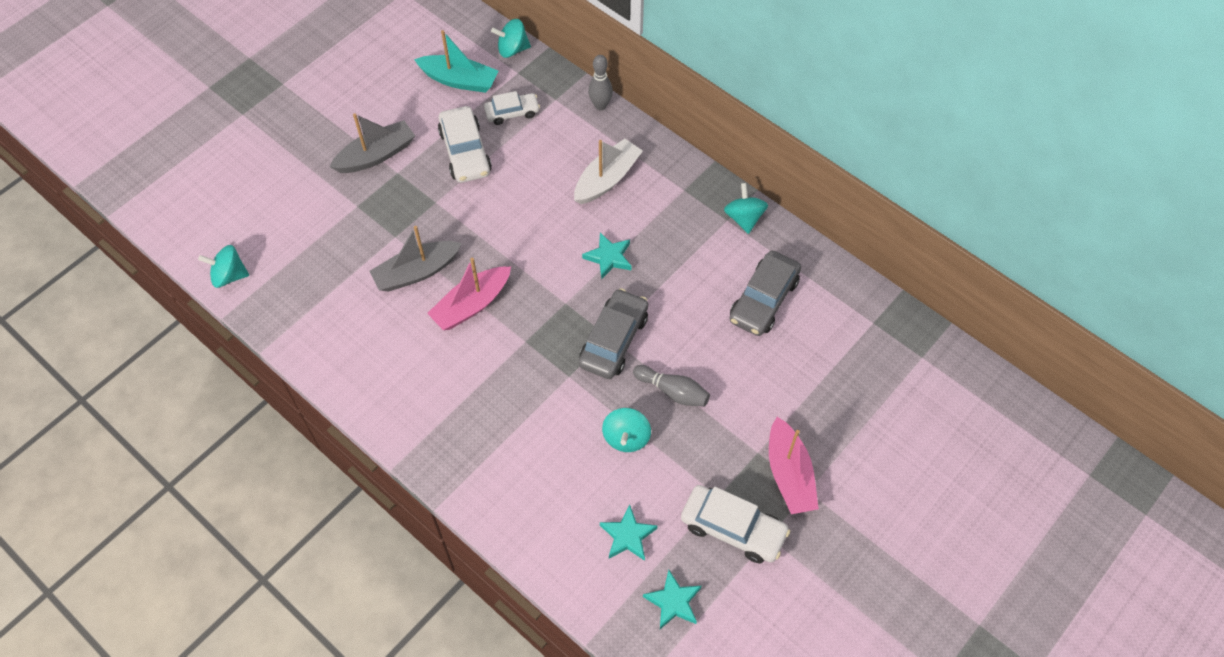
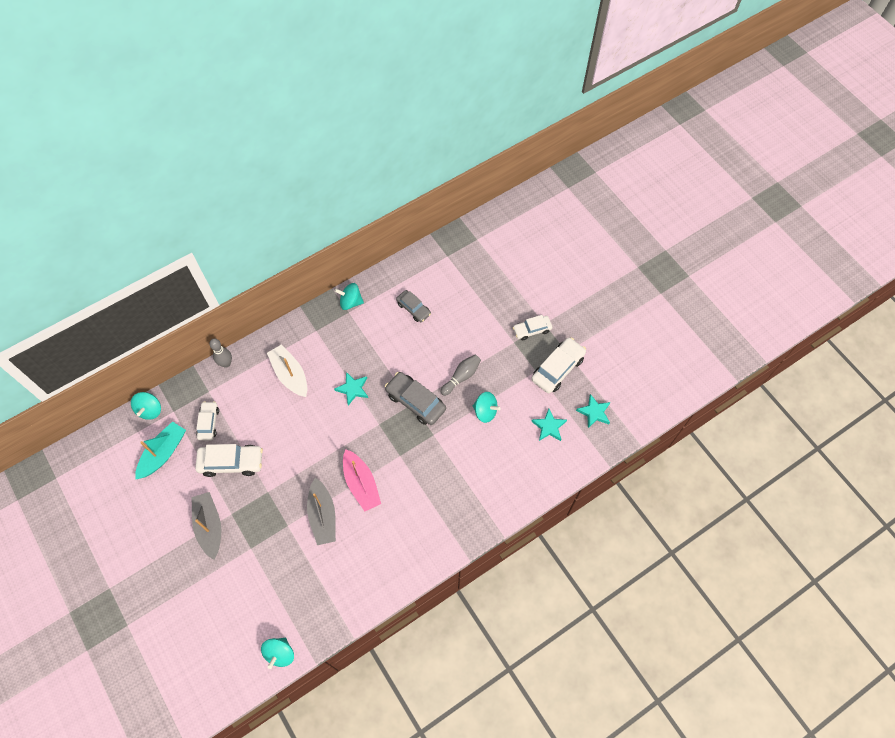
camera: 75 degrees left, 5 degrees up
(763, 300) = (413, 309): grey car -> grey car, size x0.63
(789, 474) = (532, 330): pink boat -> white car

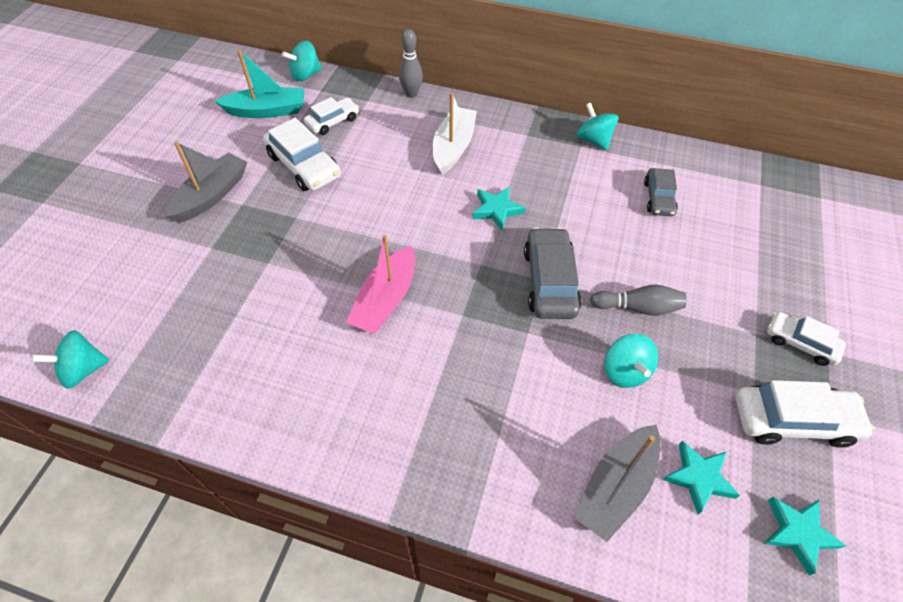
camera: 50 degrees right, 10 degrees down
(323, 516) = (309, 289): grey boat -> grey boat (616, 487)

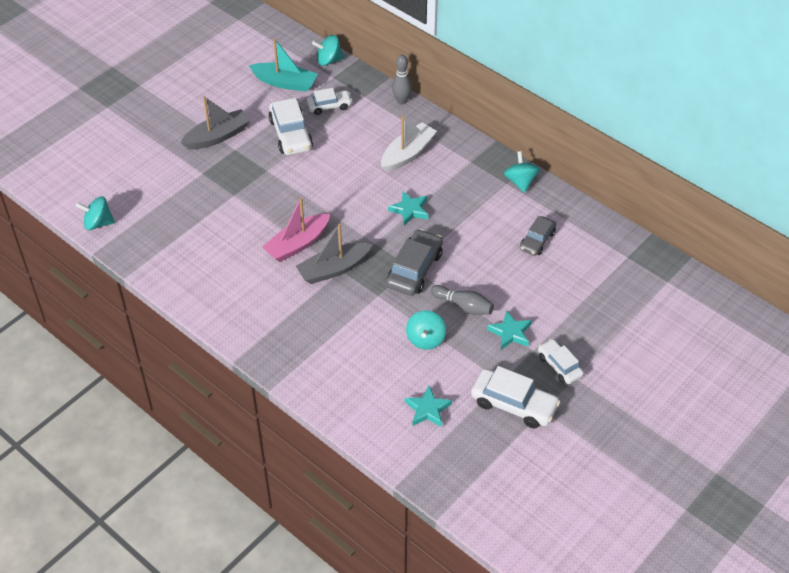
camera: 25 degrees right, 5 degrees down
(616, 487) = (373, 395): grey boat -> grey boat (333, 269)
(798, 533) = (465, 456): turquoise star -> turquoise star (510, 333)

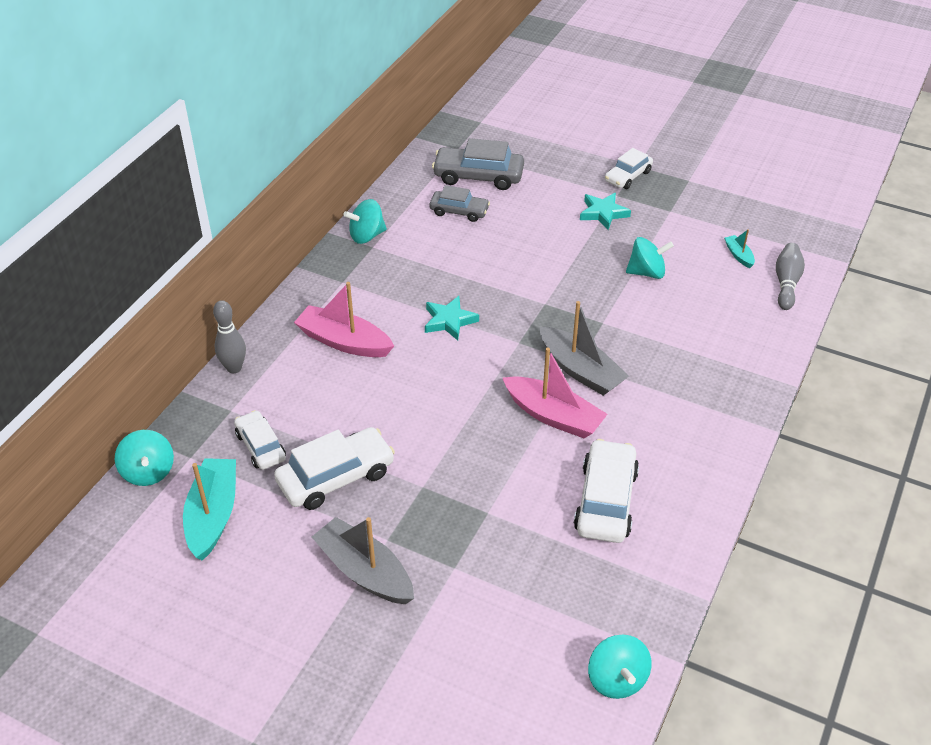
camera: 105 degrees left, 5 degrees down
(407, 154) = (344, 341): white boat -> pink boat
(414, 269) = (547, 299): grey car -> grey car (478, 176)
(427, 409) = (738, 255): turquoise star -> turquoise boat
(463, 306) = (584, 252): grey bowling pin -> grey bowling pin (786, 283)
(514, 404) = (694, 199): white car -> white car (606, 501)

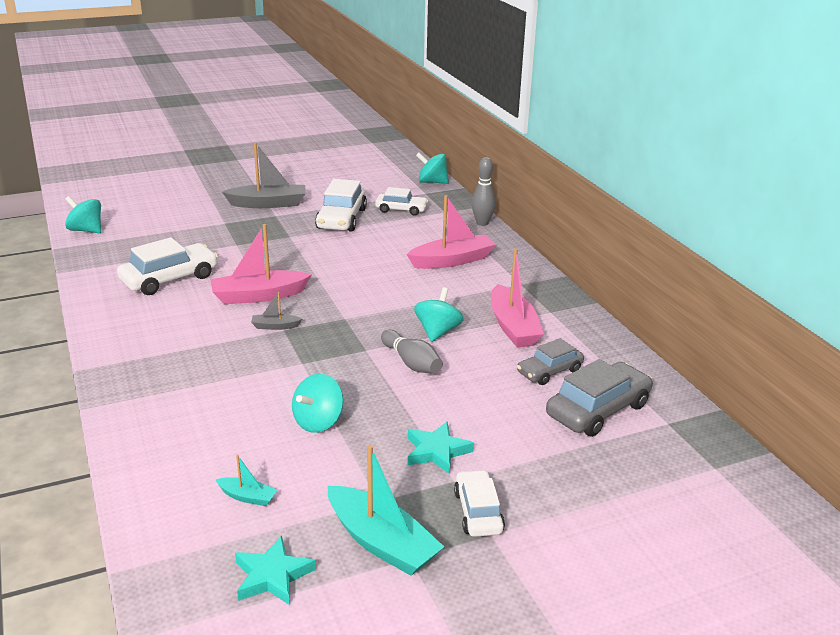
camera: 130 degrees right, 15 degrees down
(213, 515) = (373, 186): turquoise boat -> turquoise boat (381, 542)
(367, 236) = (569, 315): turquoise spinning top -> turquoise spinning top (438, 332)
(420, 253) = (513, 327): none -> pink boat
(449, 321) = (412, 303): turquoise star -> turquoise star (272, 576)
(580, 371) = (275, 326): grey boat -> grey boat, size x0.48
(606, 501) = (170, 279): white car -> white car turned 90 degrees counterclockwise
(786, 283) = (165, 498): grey bowling pin -> grey bowling pin (411, 363)

